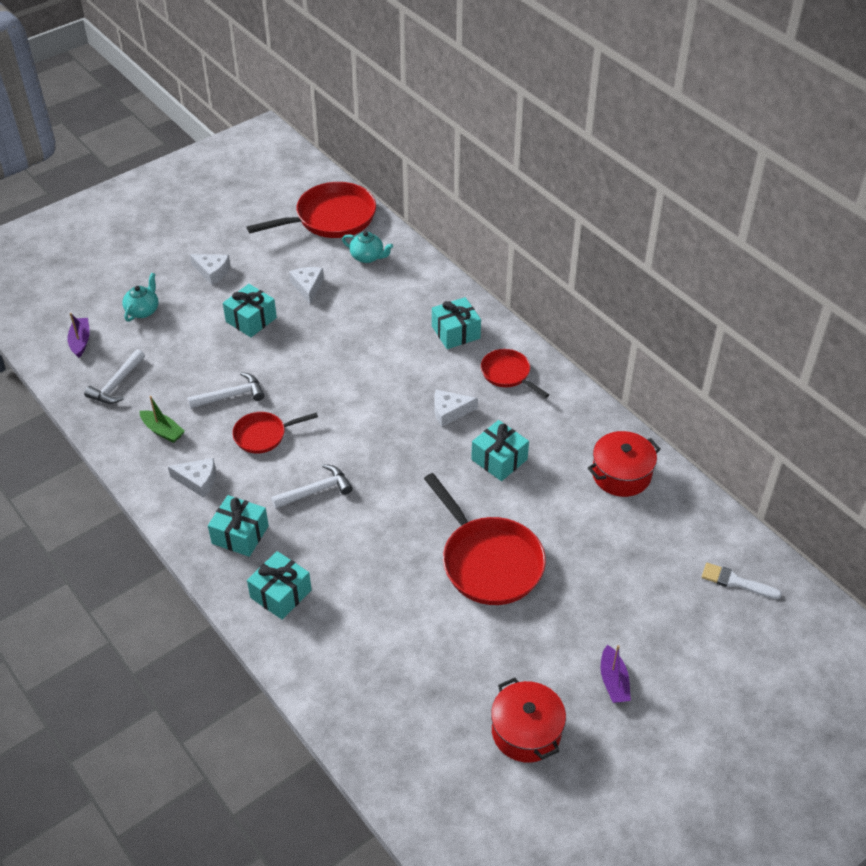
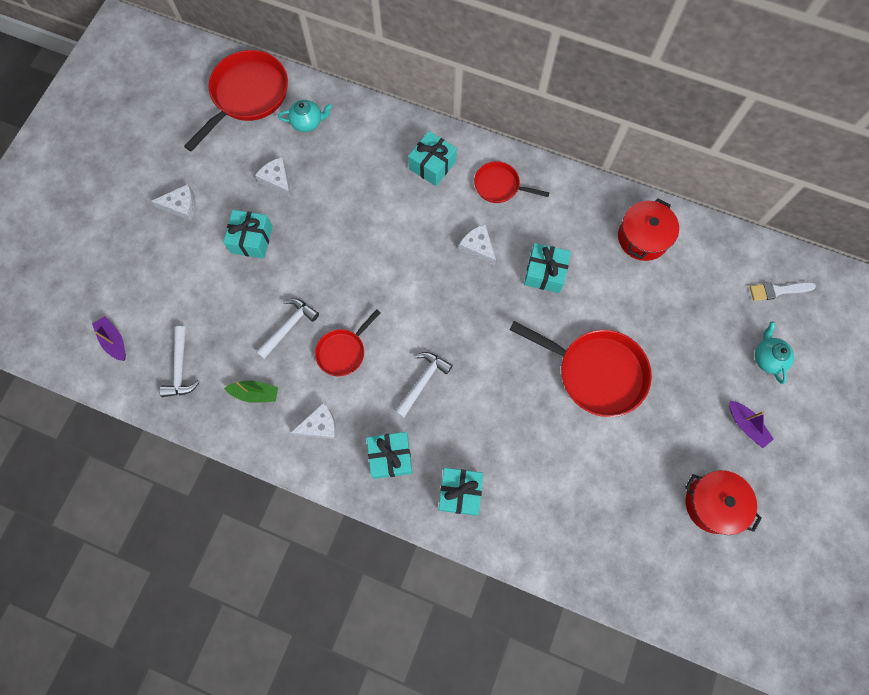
camera: 30 degrees left, 25 degrees up
(143, 310) = (147, 279): turquoise teapot -> turquoise teapot (767, 358)
(450, 412) = (478, 247): white cheese -> white cheese turned 90 degrees clockwise

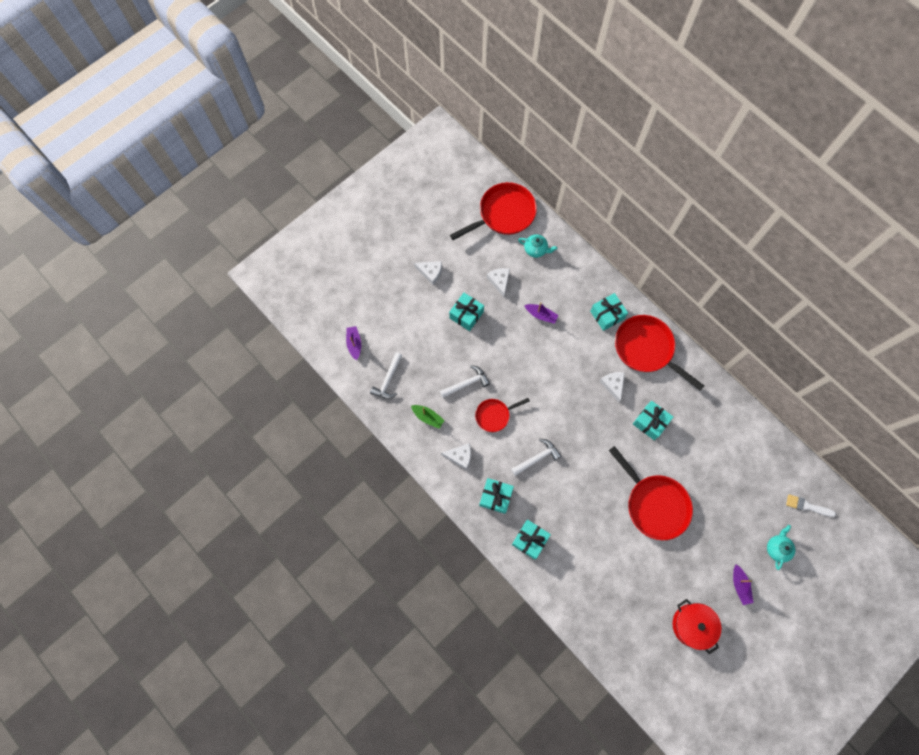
camera: 25 degrees right, 0 degrees up
(349, 200) = (541, 315): none -> purple boat
(500, 186) = (646, 349): red pan -> red pan, size x1.80
(643, 237) = (729, 428): red pot -> none

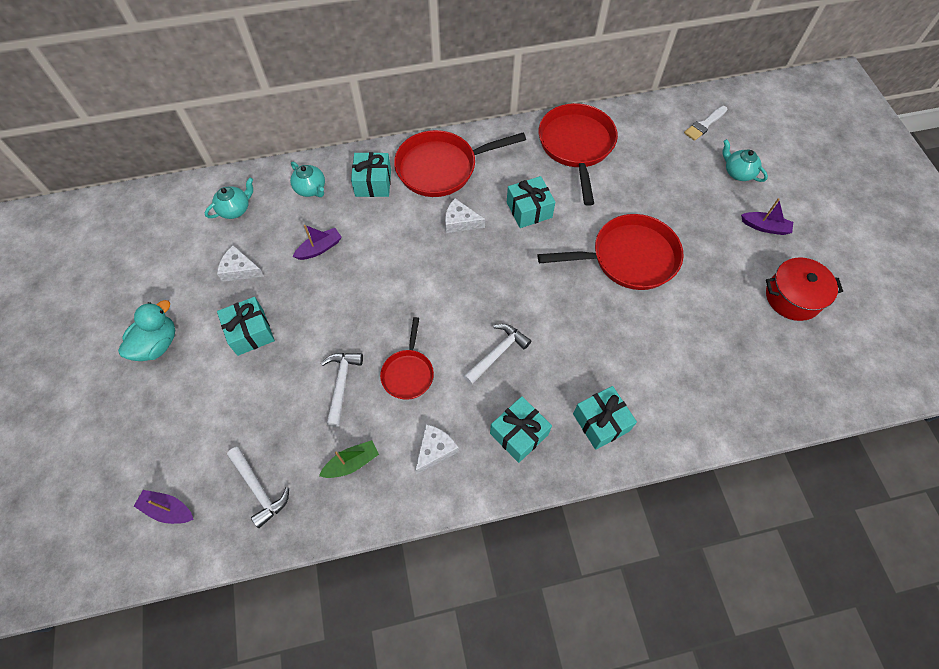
camera: 60 degrees left, 10 degrees down
(430, 272) = (157, 344): white cheese -> turquoise duck
(503, 214) = (160, 218): red pan -> red pan (576, 146)
(537, 458) = (497, 353): white hammer -> white hammer turned 45 degrees clockwise
(578, 282) = (311, 189): none -> turquoise teapot

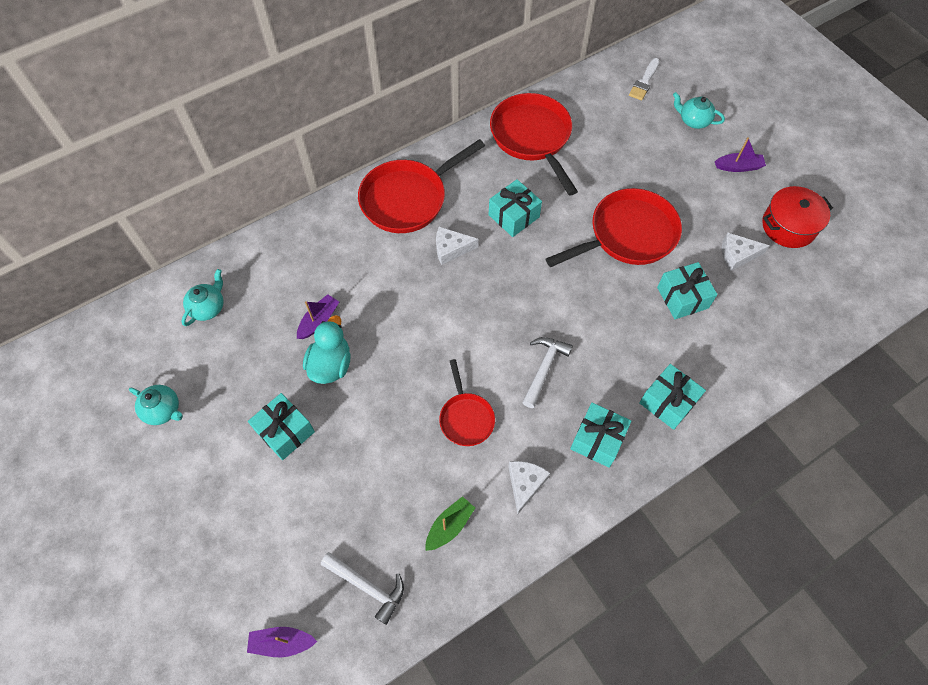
camera: 20 degrees left, 0 degrees up
(157, 344) = (189, 478): turquoise duck -> turquoise duck (331, 364)
(240, 270) = (243, 370): white cheese -> white cheese (737, 255)
(311, 189) = (281, 261): turquoise teapot -> turquoise teapot (163, 410)
(341, 384) = (404, 452): white hammer -> none
(373, 183) = (344, 235): turquoise gift -> turquoise gift (682, 297)

